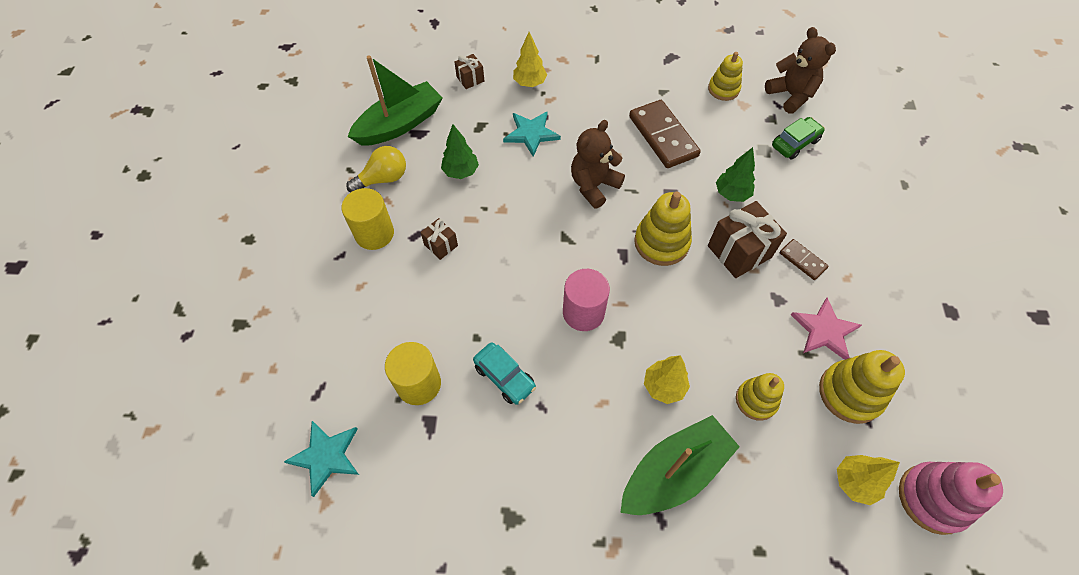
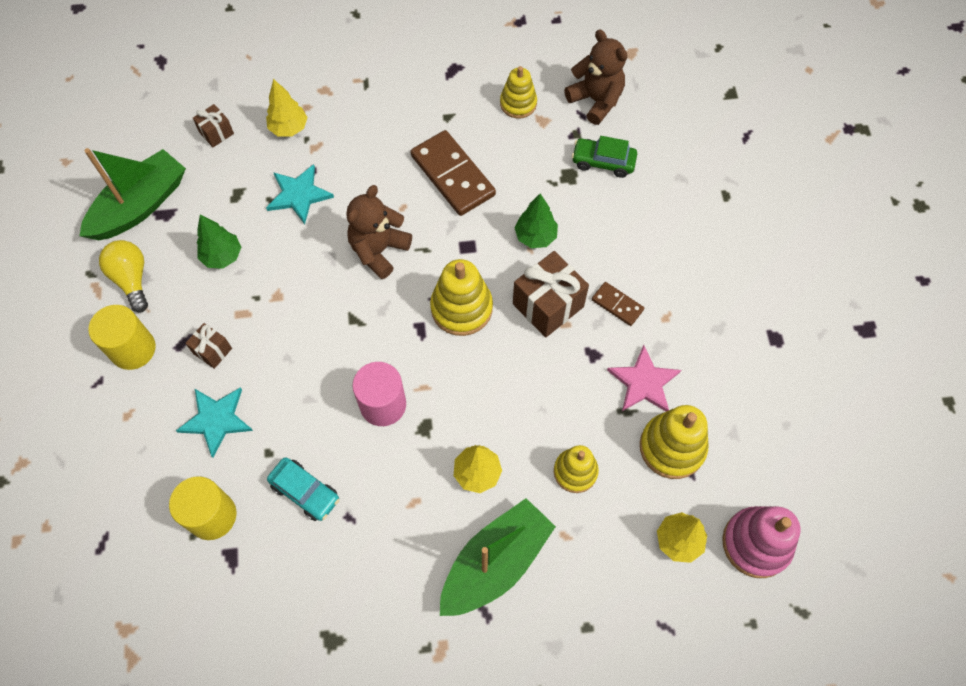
camera: 10 degrees left, 5 degrees up
(326, 456) = (124, 612): turquoise star -> turquoise star (216, 420)
(383, 179) = (132, 279): yellow light bulb -> yellow light bulb turned 75 degrees counterclockwise
(795, 143) = (603, 162): green car -> green car turned 120 degrees counterclockwise

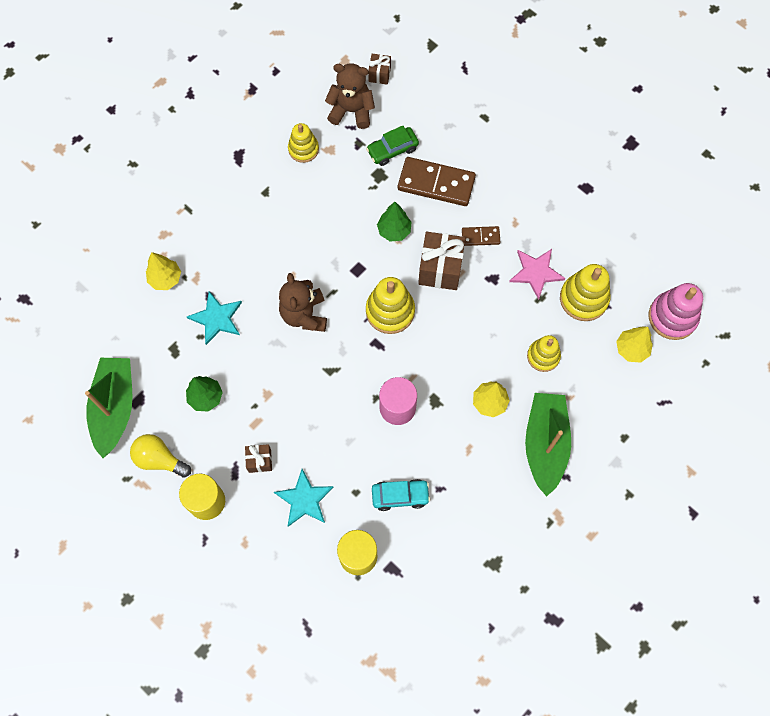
camera: 40 degrees left, 5 degrees up
(216, 133) = (117, 319): brown gift -> brown gift (379, 74)
(453, 175) = (306, 229): brown domino -> brown domino (436, 183)

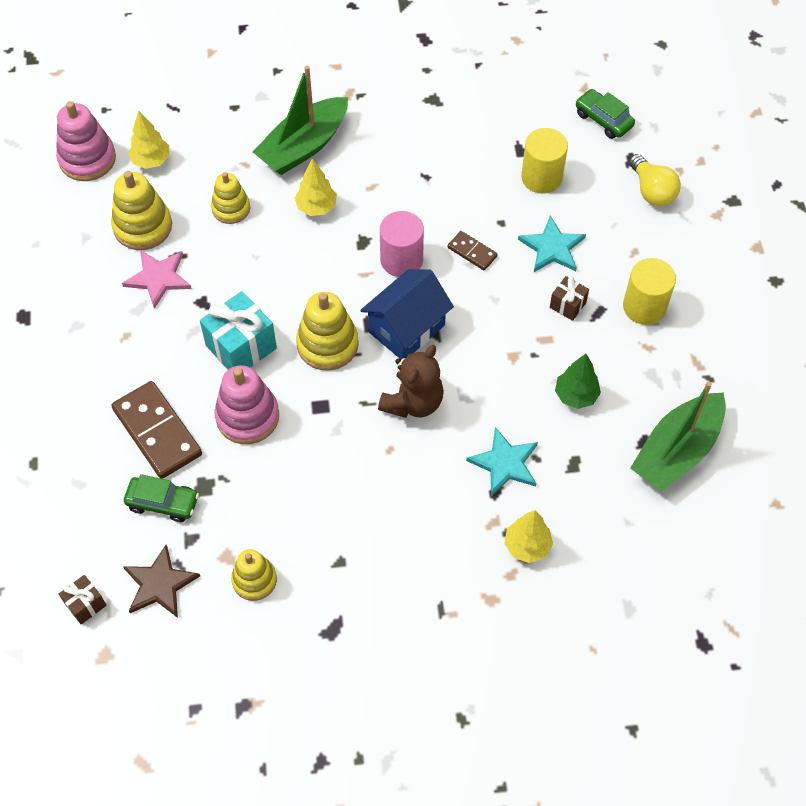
camera: 140 degrees left, 10 degrees down
(159, 459) = (664, 372): yellow light bulb -> yellow light bulb (652, 191)
(350, 360) = (407, 329): none -> blue house
(351, 111) = (159, 584): brown teddy bear -> brown star
(353, 652) = (603, 119): none -> green car
(394, 231) = (247, 416): green tree -> pink stacking toy
(400, 496) = (465, 194): turquoise car -> none
(440, 269) = (241, 347): brown gift -> turquoise gift
(480, 237) = (172, 347): brown domino -> brown domino (472, 252)

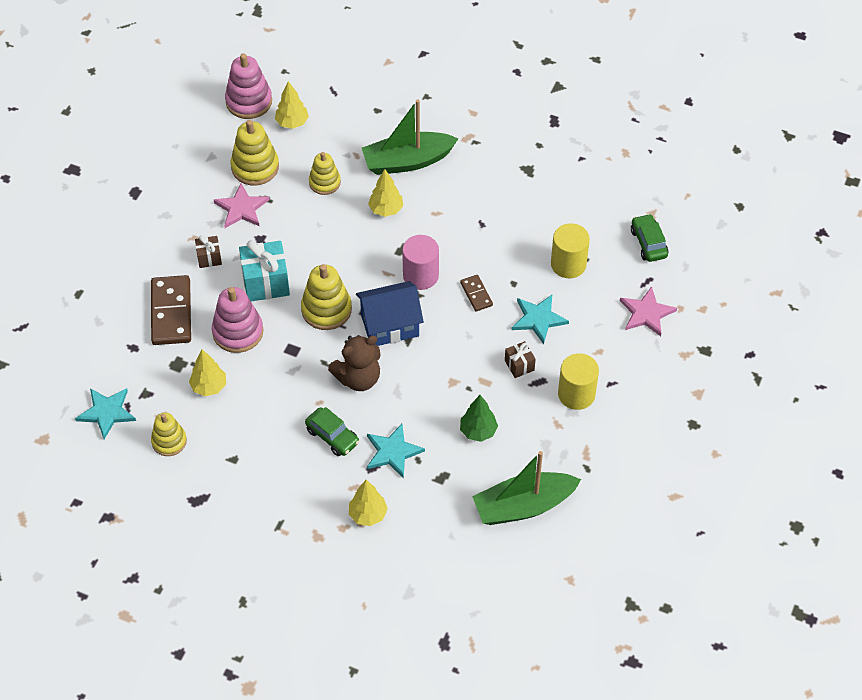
camera: 30 degrees right, 5 degrees down
(85, 604) = (52, 401): brown gift -> brown gift (209, 258)
(159, 584) = (106, 412): brown star -> turquoise star
(163, 503) = (144, 361): green car -> green car (332, 436)
(257, 494) = (209, 387): none -> yellow tree
(652, 191) = (646, 313): yellow light bulb -> pink star

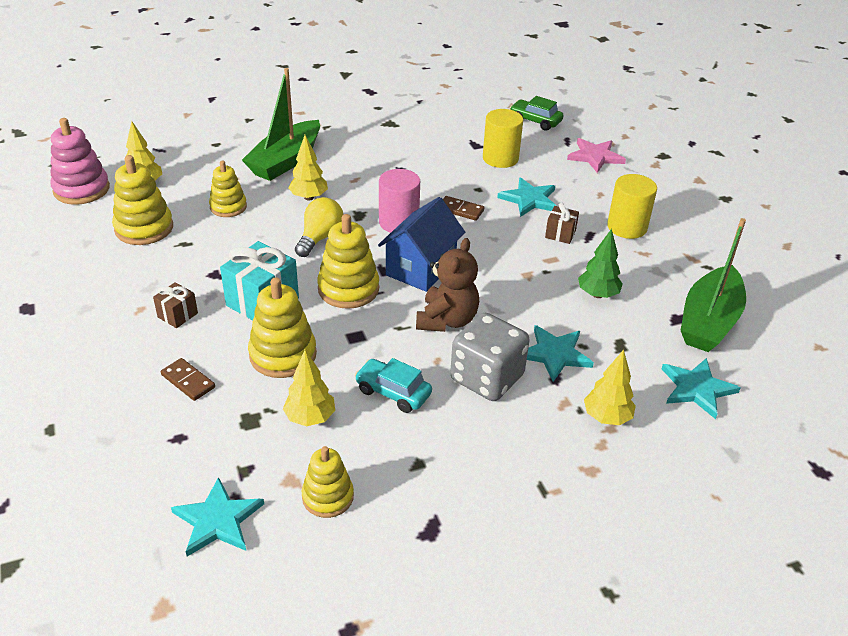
camera: 45 degrees left, 15 degrees down
(171, 312) = (188, 381): brown domino -> brown domino, size x0.51
(238, 332) = (283, 355): pink stacking toy -> yellow stacking toy
(242, 208) = (167, 262): pink star -> none
(270, 405) = (393, 392): none -> turquoise car
(332, 436) = (486, 378): green car -> grey dice
(354, 253) = (320, 238): none -> yellow light bulb
(447, 541) = (697, 389): none -> turquoise star

